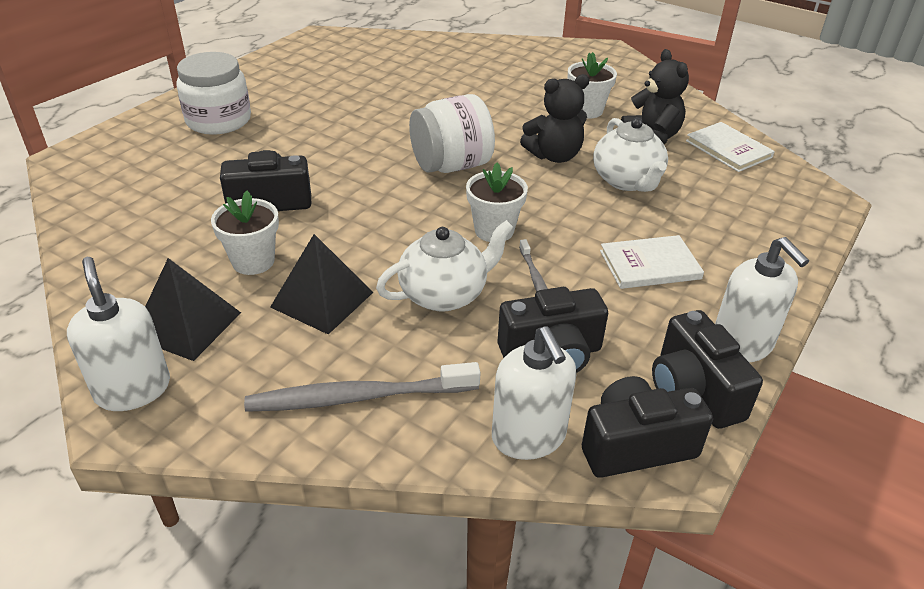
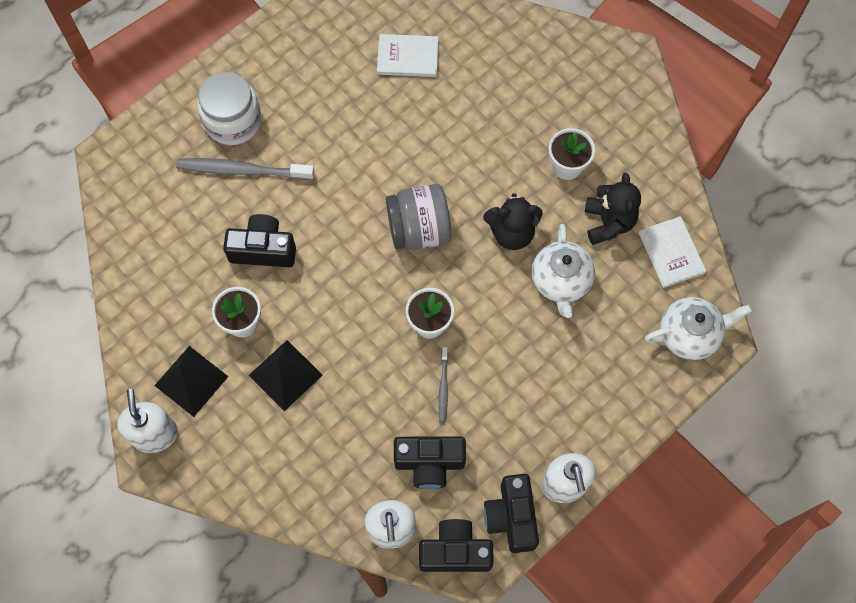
camera: 15 degrees right, 30 degrees up
(357, 397) = (293, 473): grey toothbrush -> grey toothbrush (242, 170)
(444, 294) = (372, 388): white teapot -> white teapot (690, 334)
(451, 165) = (419, 229): white jar -> grey jar
(650, 265) = (535, 389): white book -> white book (408, 57)

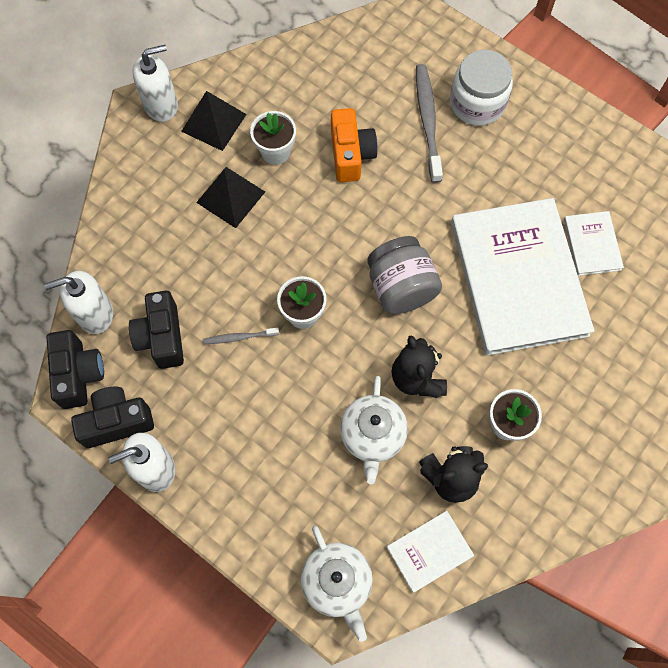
camera: 80 degrees right, 0 degrees up
(263, 249) = (350, 154): black camera -> orange camera
(429, 126) = (518, 278): none -> white book
(561, 281) = (372, 435): white teapot -> white teapot turned 75 degrees counterclockwise

